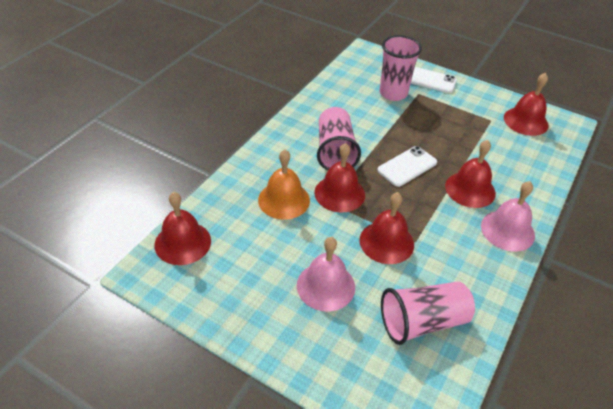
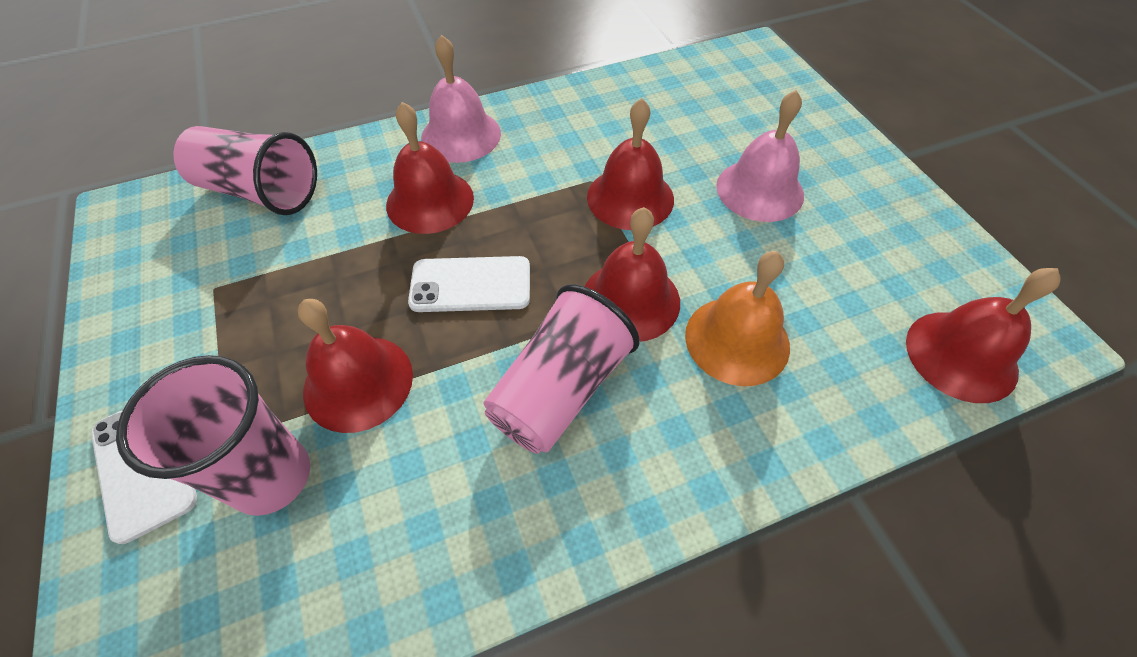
camera: 140 degrees left, 10 degrees up
(422, 322) = (674, 110): pink cup -> pink cup (260, 191)
(525, 121) = (169, 252): red bell -> red bell (358, 382)

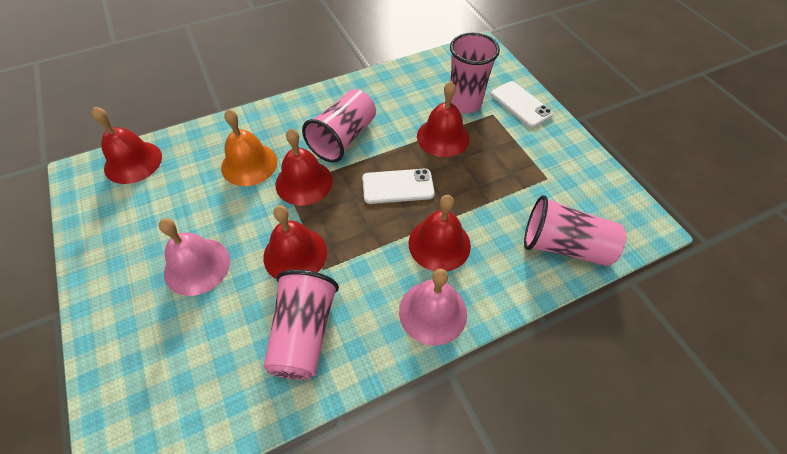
camera: 175 degrees right, 0 degrees up
(609, 124) = (304, 333): none -> pink cup

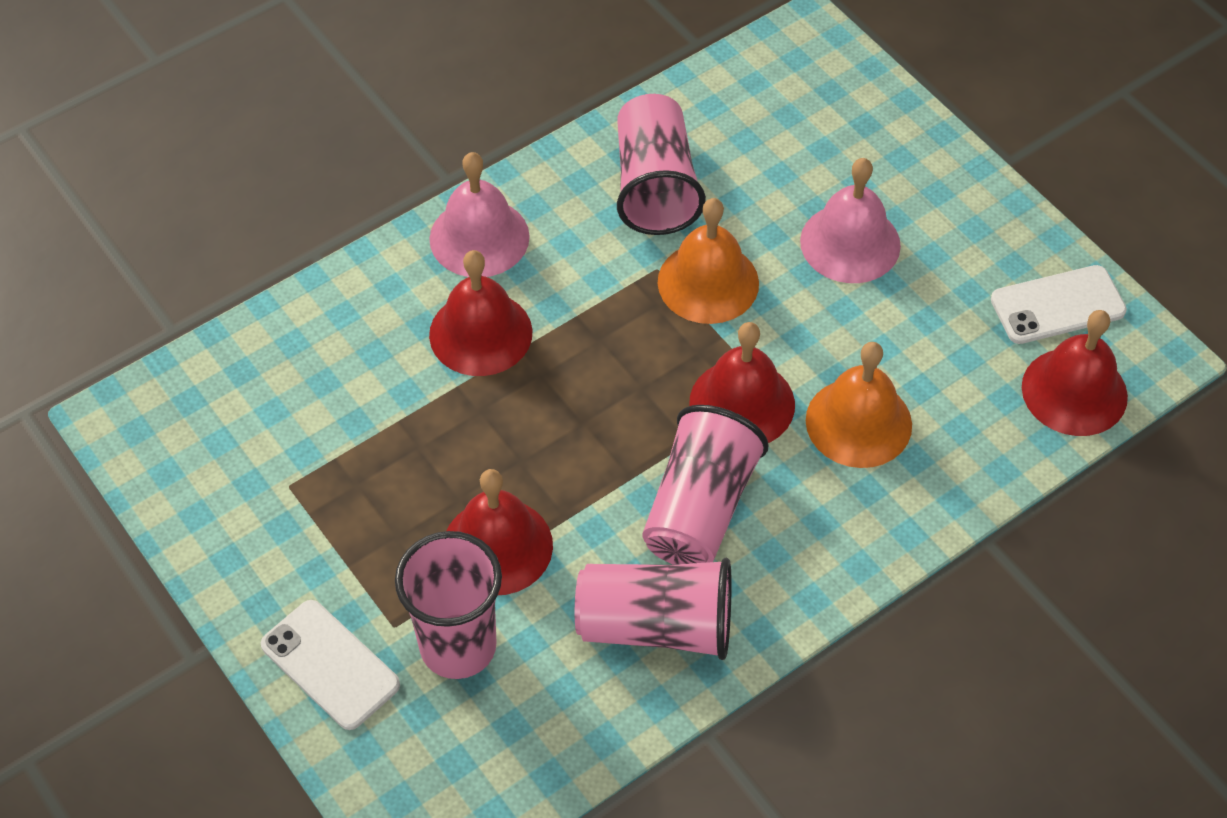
camera: 170 degrees right, 0 degrees up
(295, 254) = (708, 282): red bell -> orange bell
(398, 186) = (568, 422): white phone -> white phone (1057, 305)
(564, 246) = (273, 362): pink cup -> pink cup (656, 626)

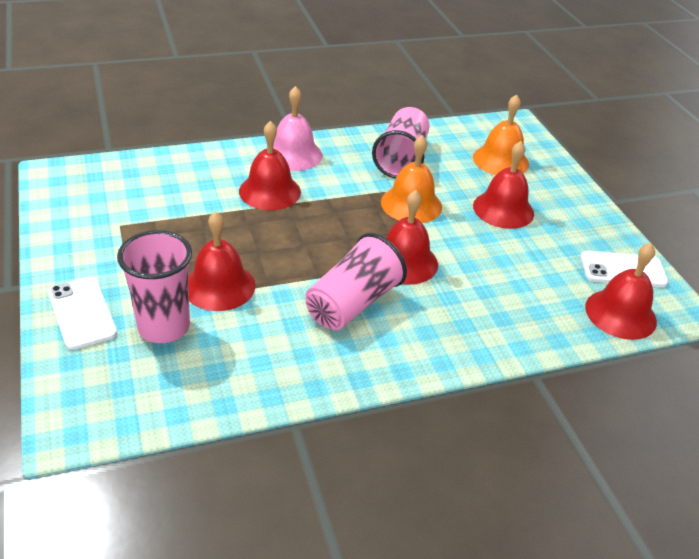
camera: 15 degrees right, 15 degrees down
(656, 626) = (293, 354): pink cup -> none
(850, 243) = (503, 209): pink bell -> red bell
(858, 422) = (473, 290): orange bell -> orange bell (500, 160)

